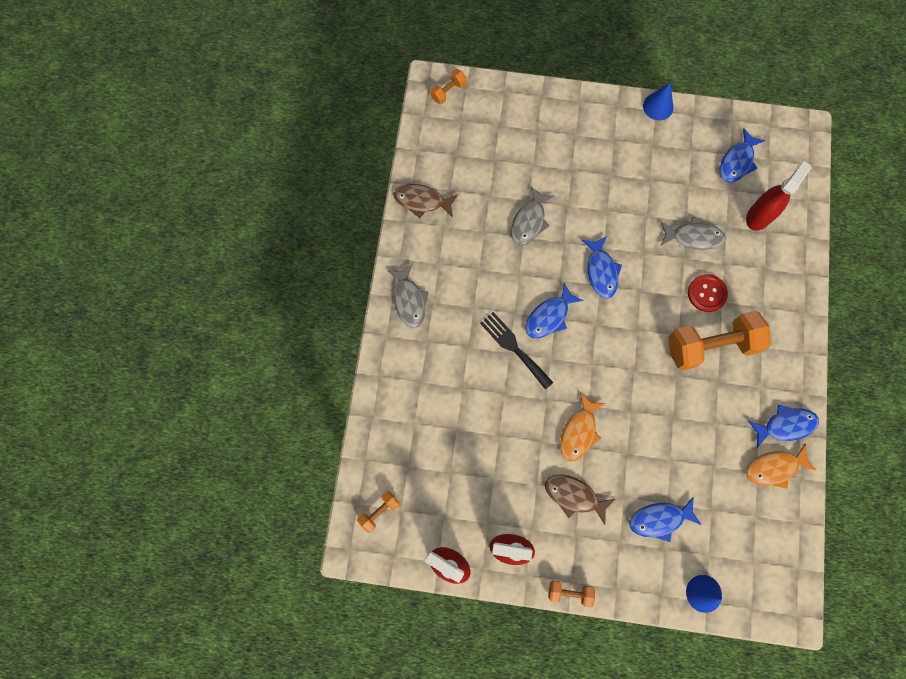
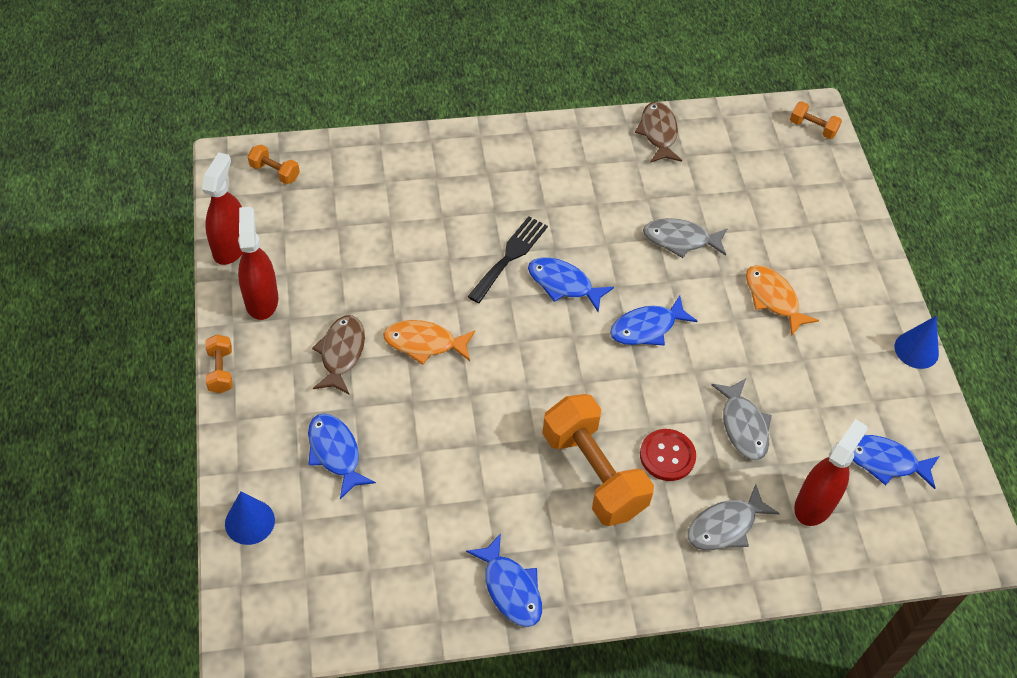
camera: 70 degrees right, 20 degrees down
(409, 300) = (530, 147): grey fish -> grey fish (725, 526)
(759, 216) = (814, 504): red spray bottle -> red spray bottle turned 75 degrees counterclockwise
(774, 468) = (444, 583): orange fish -> orange fish (773, 299)

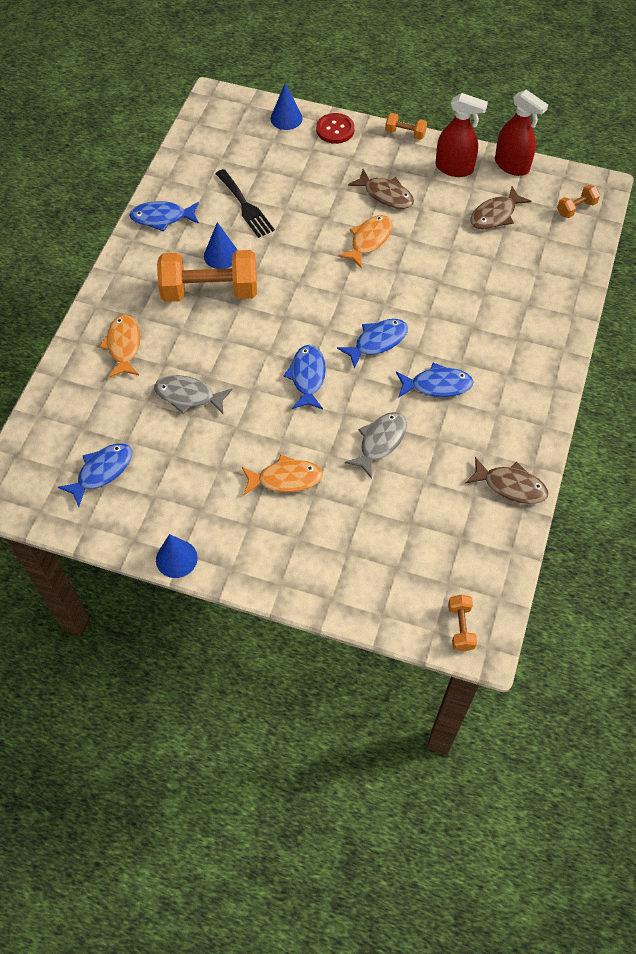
camera: 120 degrees right, 5 degrees up
(321, 239) = (495, 215): none -> brown fish
(335, 453) = (309, 168): blue fish -> blue fish (437, 385)
(510, 256) = (422, 319): black fork -> black fork (245, 206)
(533, 487) = (221, 255): none -> blue cone
(667, 456) = (195, 338): red button -> red button (335, 129)
(725, 526) = (123, 346): grey fish -> orange fish
(812, 128) = (460, 627): orange dumbbell -> orange dumbbell turned 60 degrees counterclockwise
(814, 504) = (102, 407): red spray bottle -> none

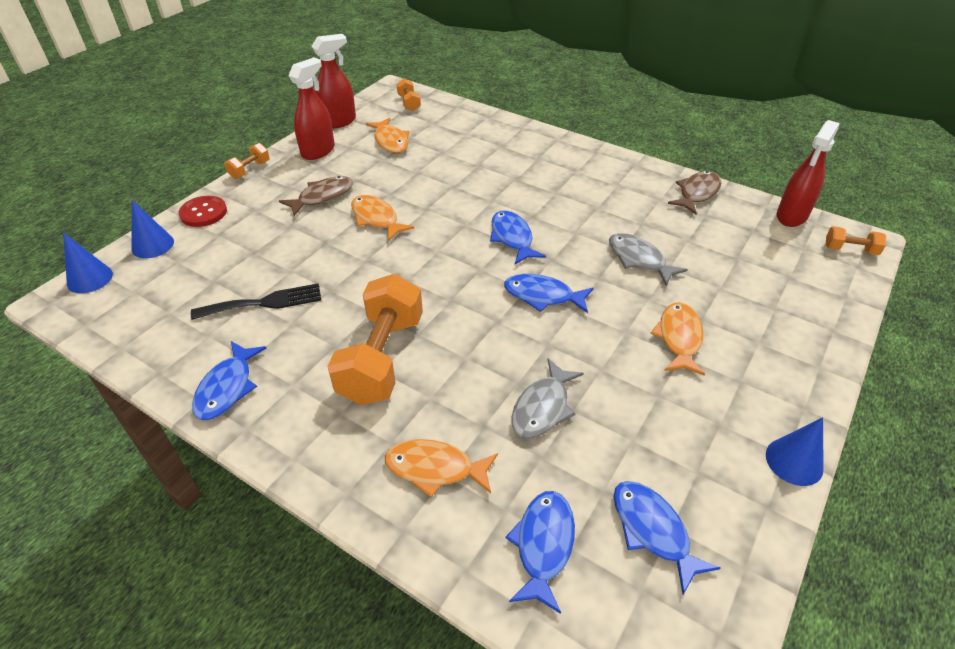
camera: 75 degrees left, 15 degrees down
(221, 255) = (329, 338): blue cone -> blue cone (90, 278)
(437, 385) = (577, 211): blue fish -> blue fish (543, 545)
(495, 215) = (391, 141): brown fish -> orange fish
(502, 575) = (791, 216): none -> red spray bottle

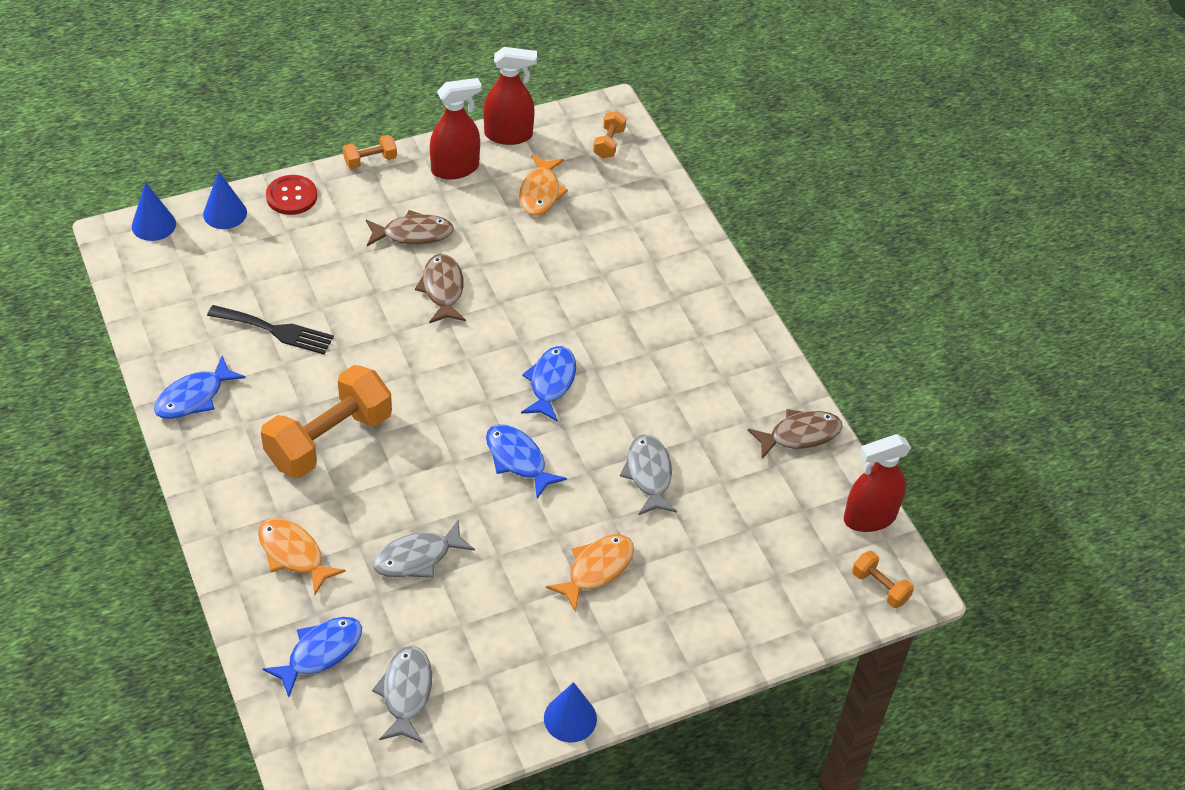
camera: 30 degrees right, 5 degrees up
(376, 219) = (442, 289): orange fish -> brown fish
(652, 531) = (406, 693): blue fish -> grey fish

